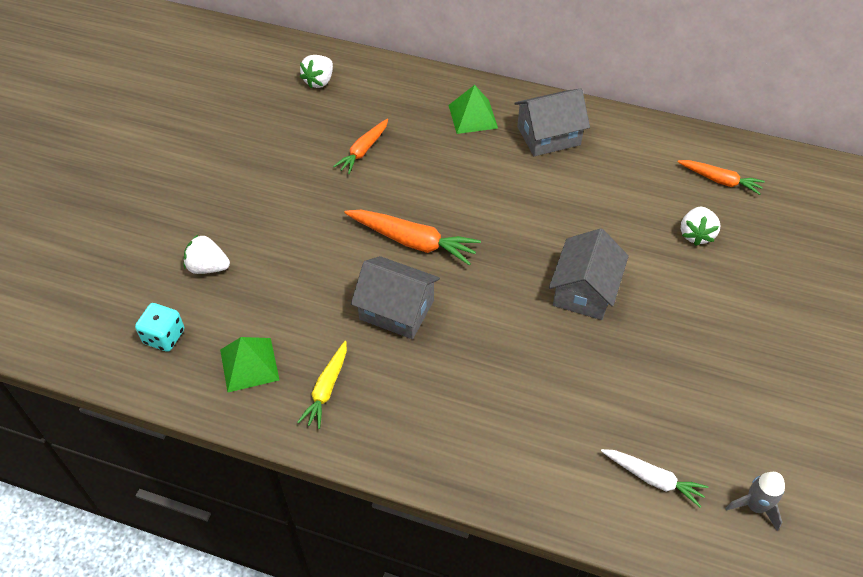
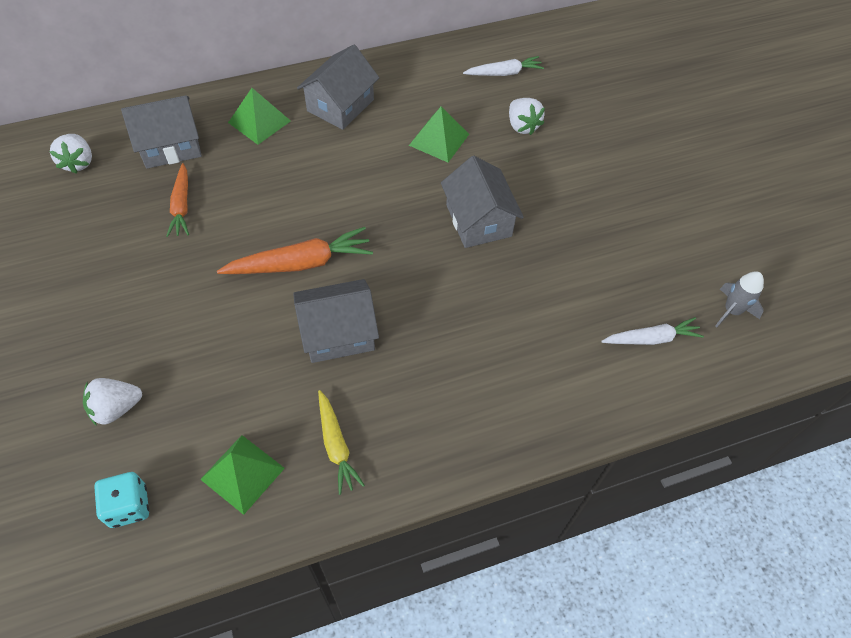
camera: 40 degrees left, 5 degrees up
(392, 101) = (170, 146): none -> grey house
(609, 206) = (439, 139): none -> green pyramid
(720, 180) = (504, 73): orange carrot -> white carrot

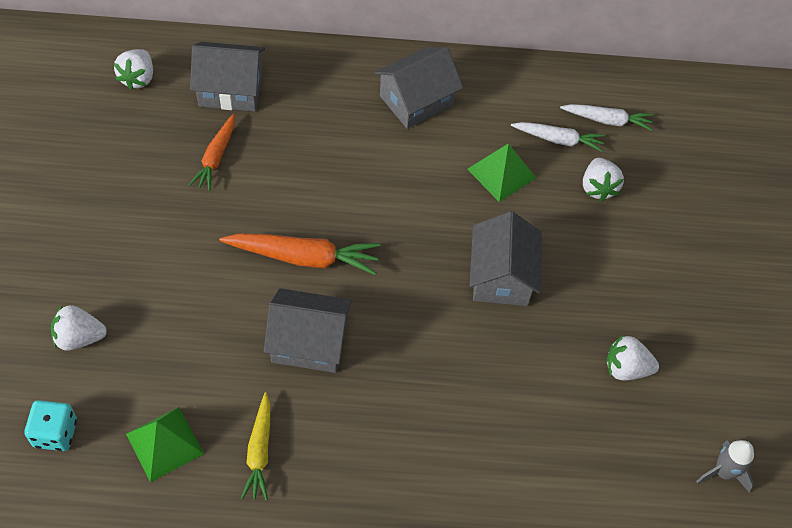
camera: 20 degrees right, 0 degrees up
(259, 121) = (327, 92): green pyramid -> none
(615, 257) = (626, 368): none -> white strawberry
(651, 338) = (621, 468): white carrot -> white carrot (558, 140)

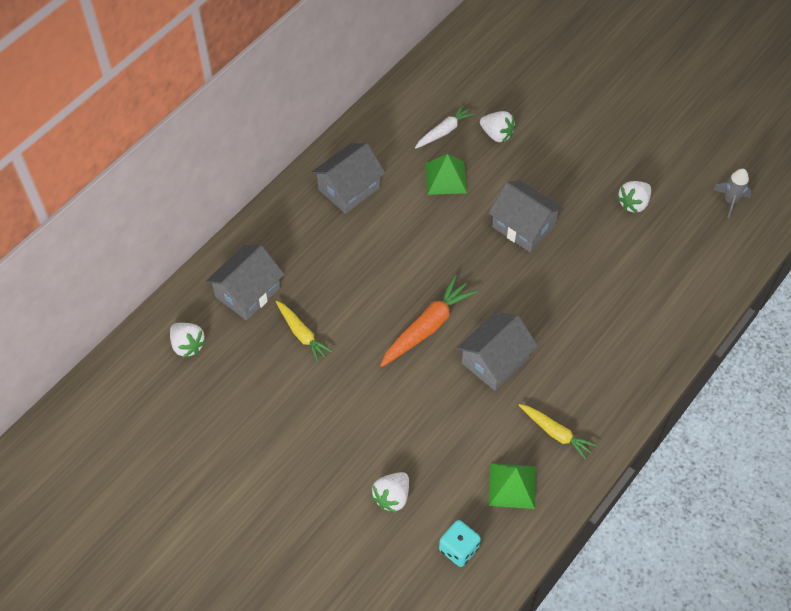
camera: 50 degrees left, 0 degrees up
(216, 157) = (302, 334): orange carrot -> yellow carrot
(416, 101) = (349, 188): grey house -> grey house turned 45 degrees clockwise
(607, 120) = (450, 96): white carrot -> none

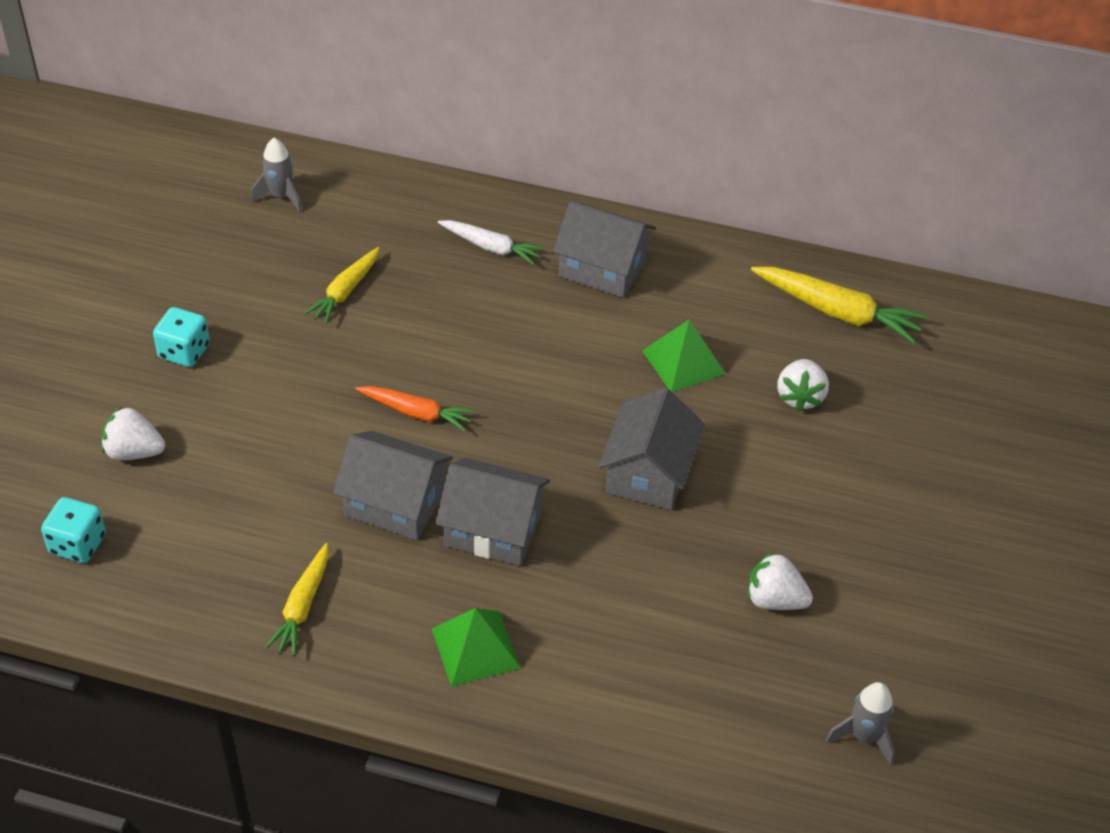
camera: 65 degrees right, 10 degrees down
(188, 345) = (281, 196): white strawberry -> grey rocket
(247, 292) = (384, 223): grey house -> grey house (493, 529)
(313, 444) = (184, 352): none -> turquoise dice
(427, 327) = (416, 413): orange carrot -> orange carrot, size x0.64
(440, 91) = (837, 312): none -> yellow carrot
(444, 131) = (766, 337): white carrot -> white carrot (491, 247)
(512, 486) = (196, 577): green pyramid -> green pyramid (475, 648)

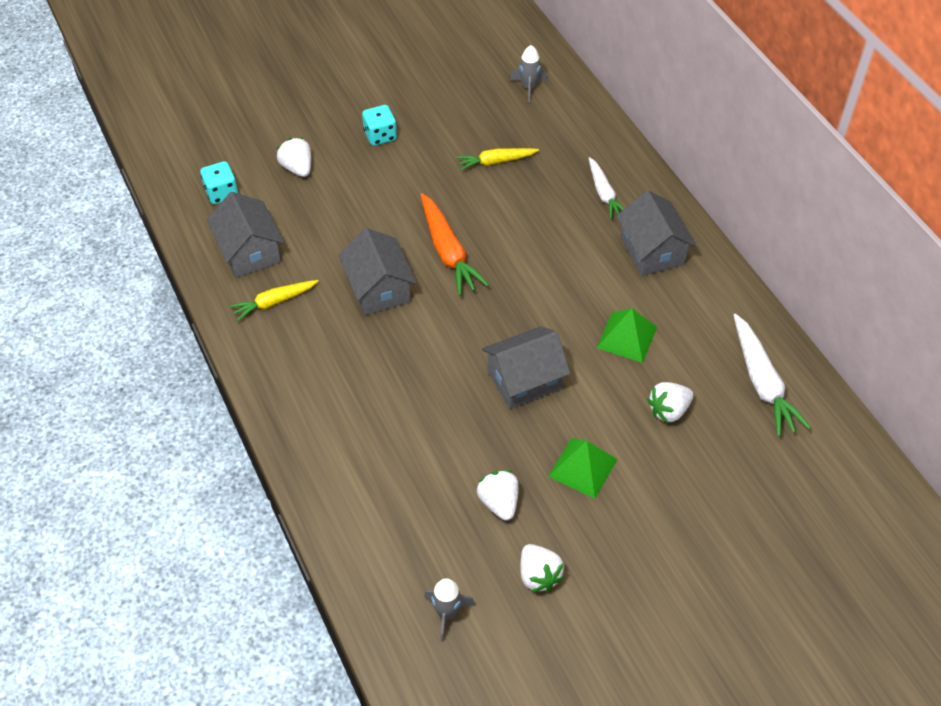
camera: 50 degrees right, 5 degrees up
(416, 413) = (448, 252): orange carrot -> orange carrot, size x1.56
(475, 648) = (322, 390): green pyramid -> green pyramid (582, 467)
(493, 529) = (407, 341): grey house -> grey house (249, 251)
(837, 312) = (762, 382): yellow carrot -> white carrot
(889, 630) = (538, 576): none -> white strawberry

